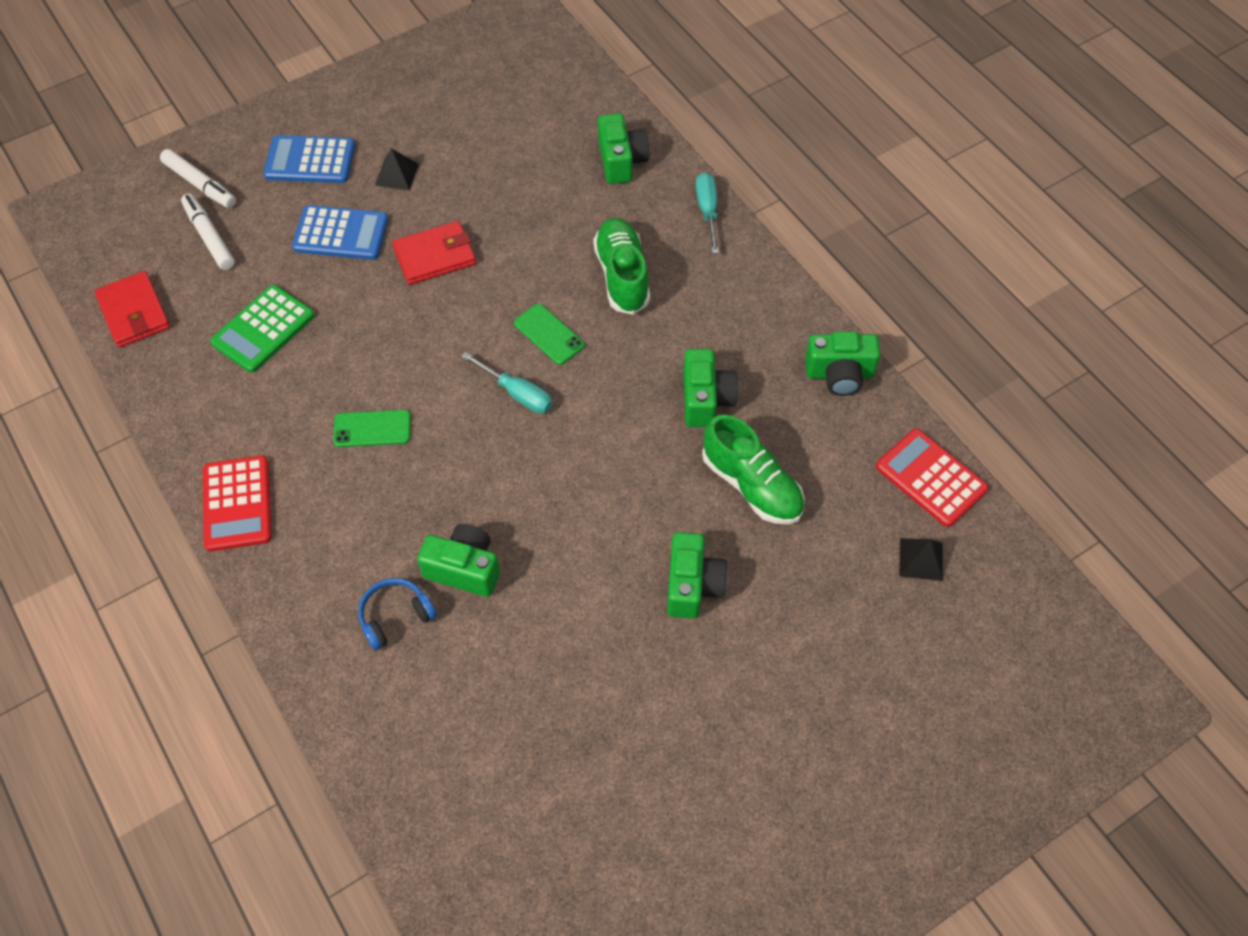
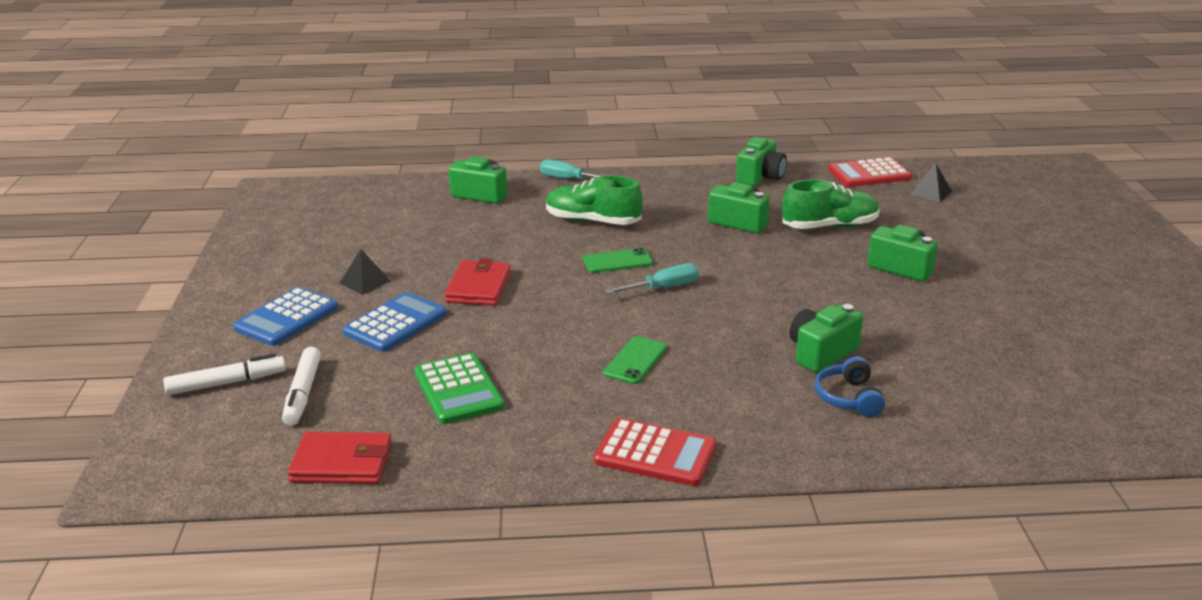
camera: 60 degrees left, 30 degrees down
(209, 237) = (303, 393): white marker -> white marker turned 90 degrees counterclockwise

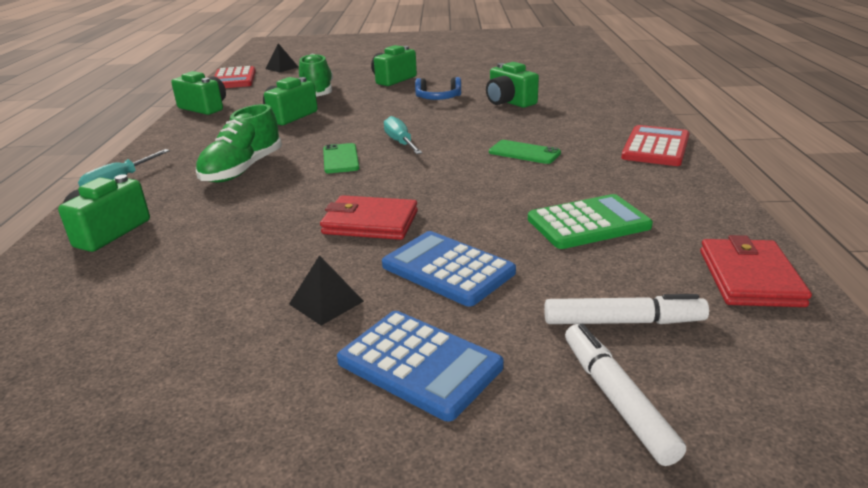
camera: 85 degrees left, 0 degrees up
(848, 398) = (564, 98): blue headphones -> blue headphones (438, 98)

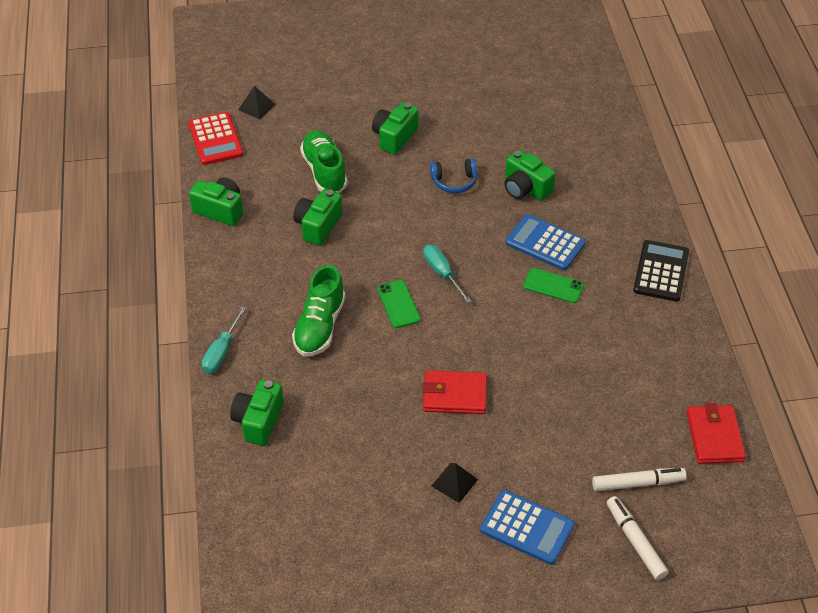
camera: 10 degrees left, 20 degrees up
(448, 269) = (524, 443): blue calculator -> blue calculator (545, 243)
(588, 223) = (612, 385): green calculator -> none
(656, 147) = (661, 271): red calculator -> black calculator

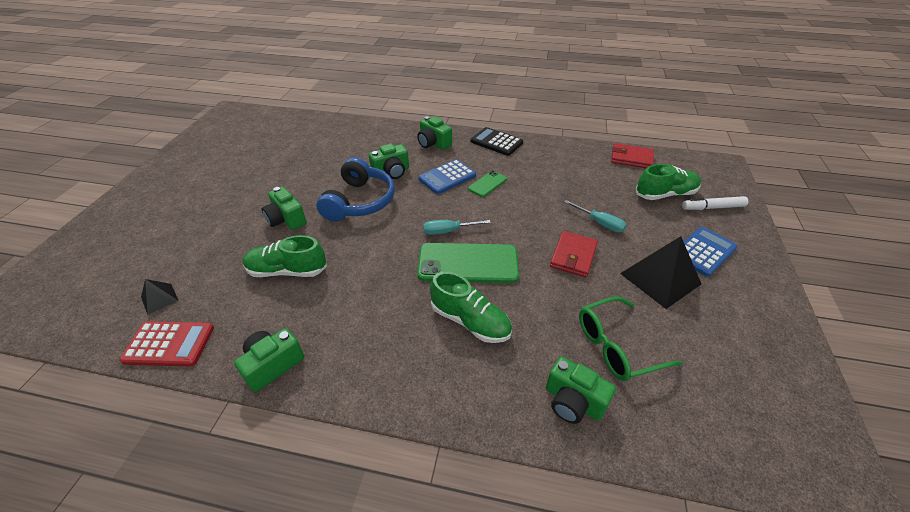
camera: 70 degrees left, 5 degrees down
(221, 352) = (470, 413): turquoise screwdriver -> turquoise screwdriver (599, 223)
(318, 226) = (349, 292): green camera -> green camera (433, 143)
(335, 448) = (616, 346): none -> green glasses
(398, 304) = (468, 263): green phone -> green phone, size x1.98
(454, 181) = (359, 201): blue headphones -> blue headphones, size x1.96
(454, 482) = (660, 278): black pyramid -> black pyramid, size x2.03
(638, 483) = (665, 194): white marker -> green shoe

